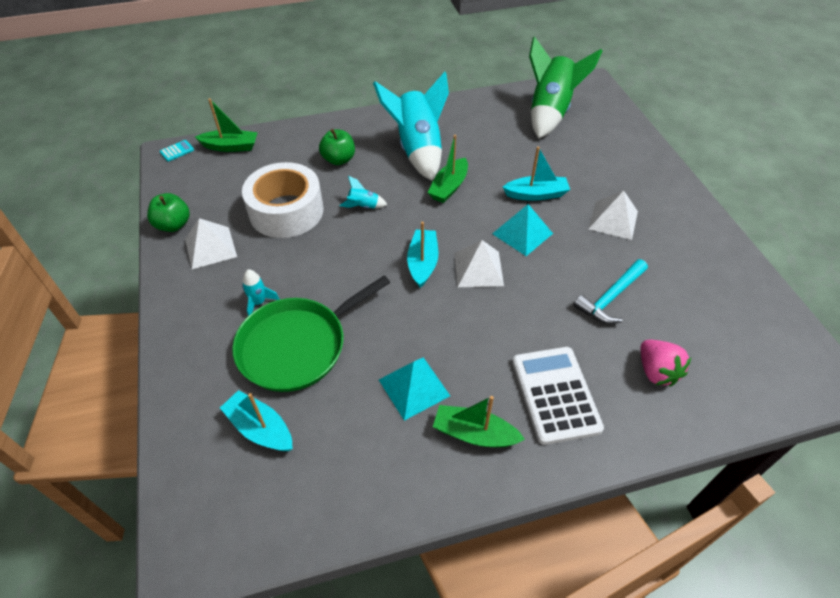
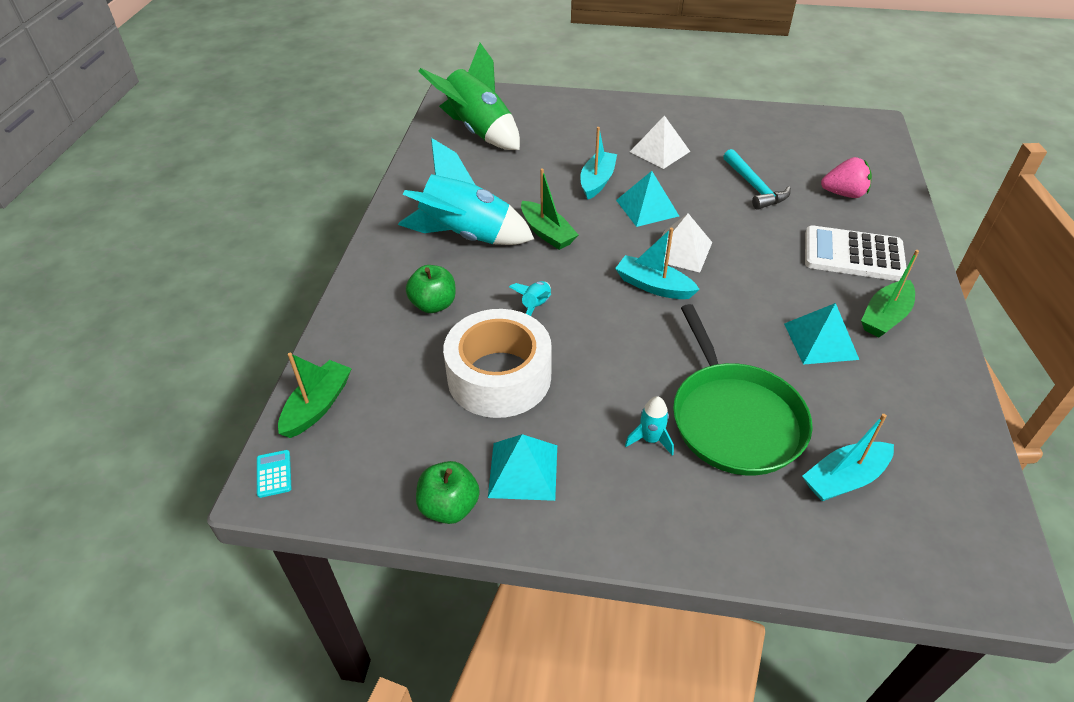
camera: 65 degrees left, 5 degrees down
(210, 247) = (523, 470): white pyramid -> turquoise pyramid

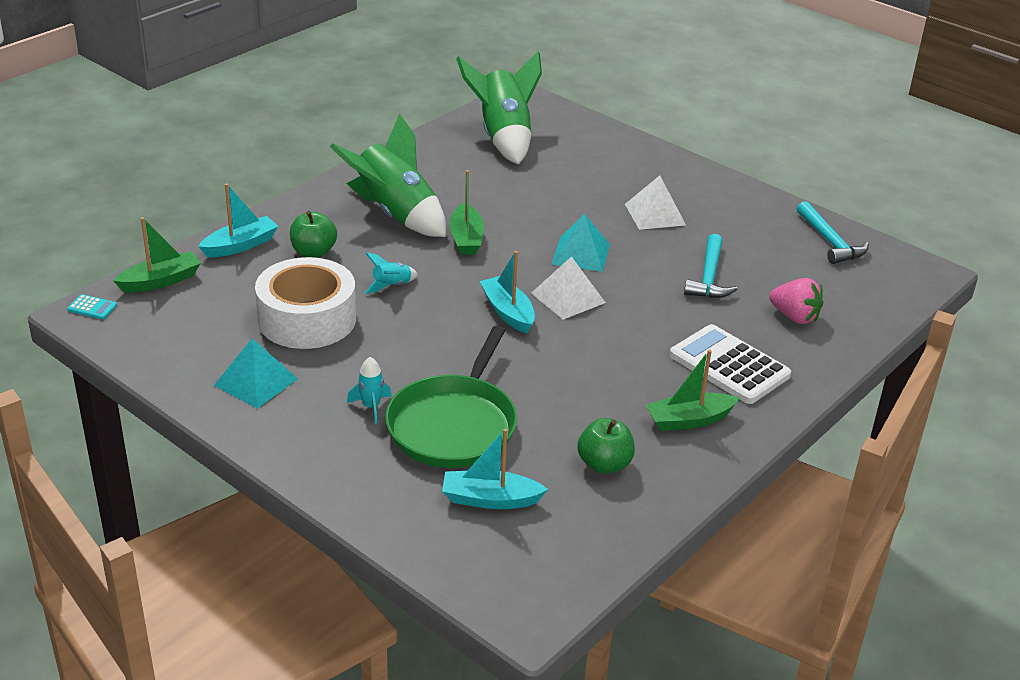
camera: 30 degrees right, 10 degrees down
(274, 474) = (92, 307): turquoise calculator -> turquoise calculator turned 90 degrees clockwise
(449, 507) = (182, 378): green apple -> green apple (604, 464)
(466, 236) = (395, 214): turquoise rocket -> green rocket
(597, 181) = (562, 216): turquoise boat -> turquoise boat (240, 245)
(793, 125) = (830, 242): none -> turquoise hammer
(820, 341) = (602, 410): turquoise pyramid -> none

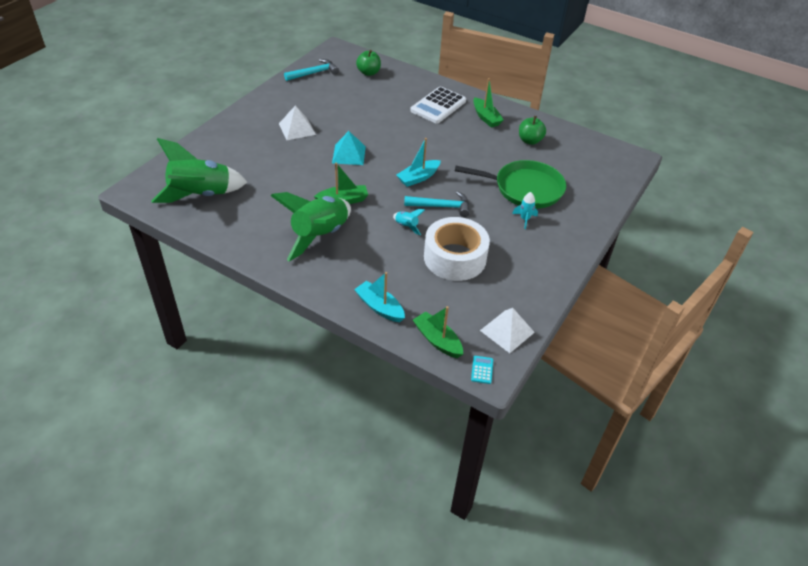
camera: 100 degrees left, 10 degrees up
(256, 381) = (524, 268): turquoise pyramid -> none
(313, 252) = (378, 268): green apple -> green apple (368, 73)
(490, 499) = (572, 172): turquoise boat -> none
(568, 297) = (396, 157): white pyramid -> white pyramid (507, 331)
(709, 277) = (360, 111): turquoise hammer -> turquoise hammer (441, 206)
(794, 317) = (389, 86): pink strawberry -> none

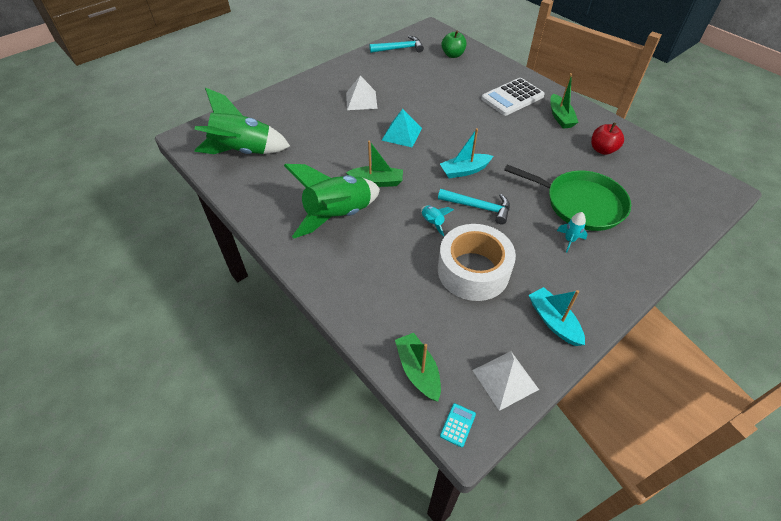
camera: 20 degrees right, 5 degrees up
(380, 307) = (368, 313): turquoise boat -> turquoise boat (553, 321)
(530, 141) = (602, 150): green apple -> red apple

